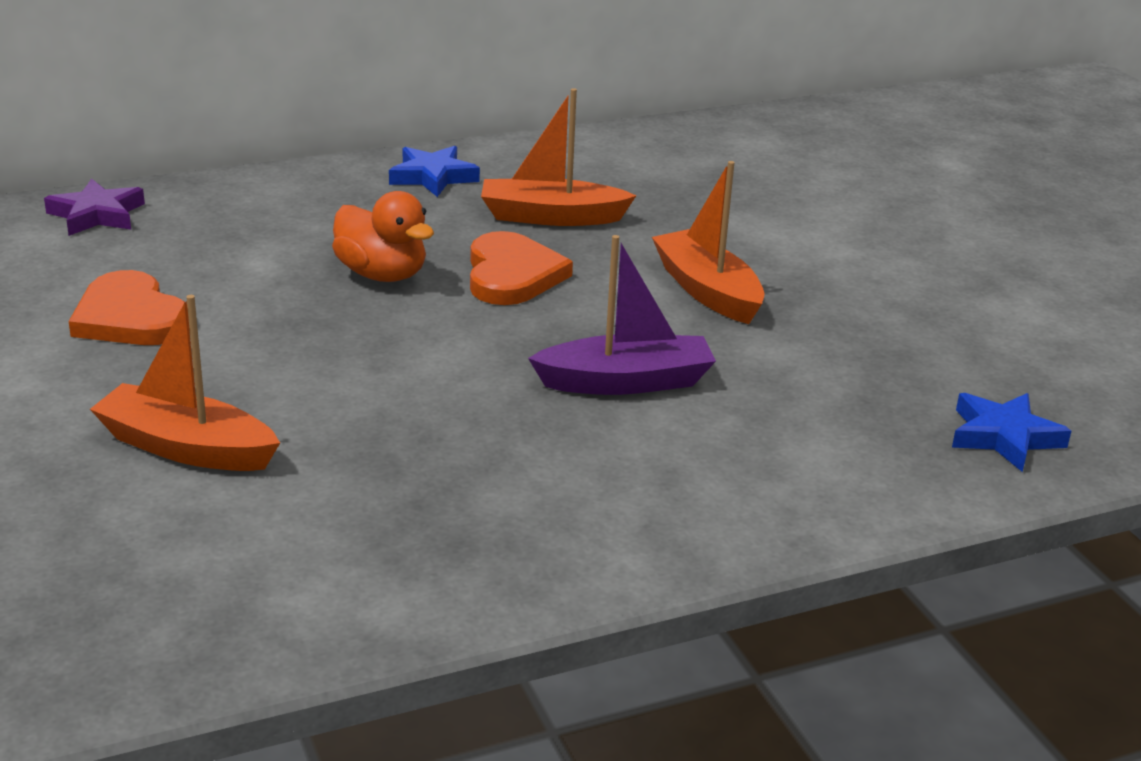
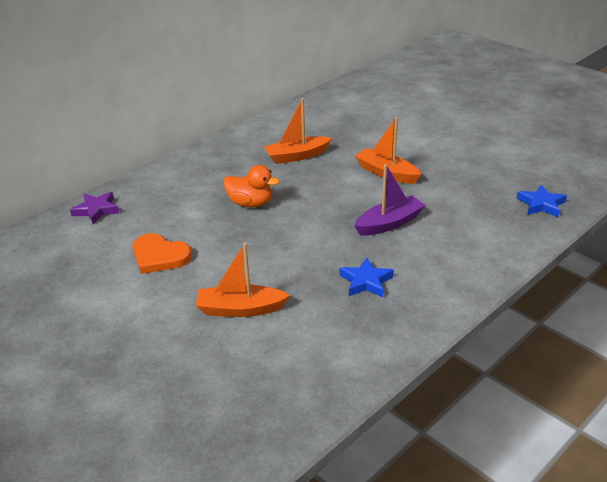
camera: 20 degrees left, 5 degrees up
(433, 177) = (230, 150): blue star -> blue star (366, 281)
(512, 275) = (304, 188): orange heart -> none

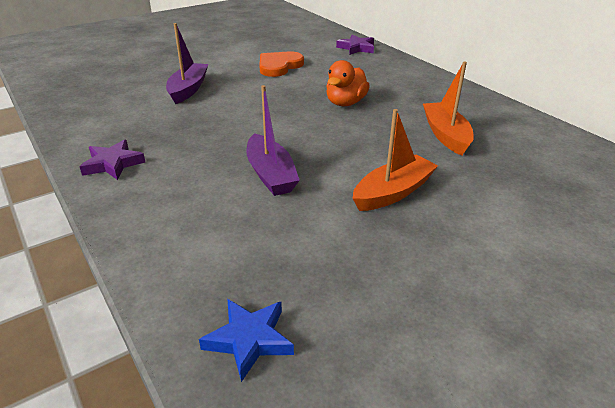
camera: 100 degrees right, 0 degrees up
(240, 309) = (188, 89): orange boat -> purple boat
(366, 281) = (177, 145): blue star -> none
(414, 310) = (113, 164): none -> purple star

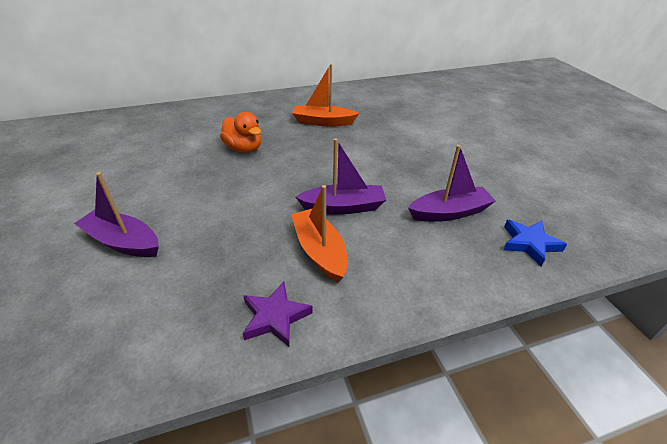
camera: 75 degrees left, 5 degrees up
(279, 66) = (126, 169): orange heart -> none
(293, 255) = (449, 212): none -> purple boat
(356, 48) = (133, 119): purple star -> none
(393, 192) = (387, 159): orange boat -> orange boat (320, 251)

